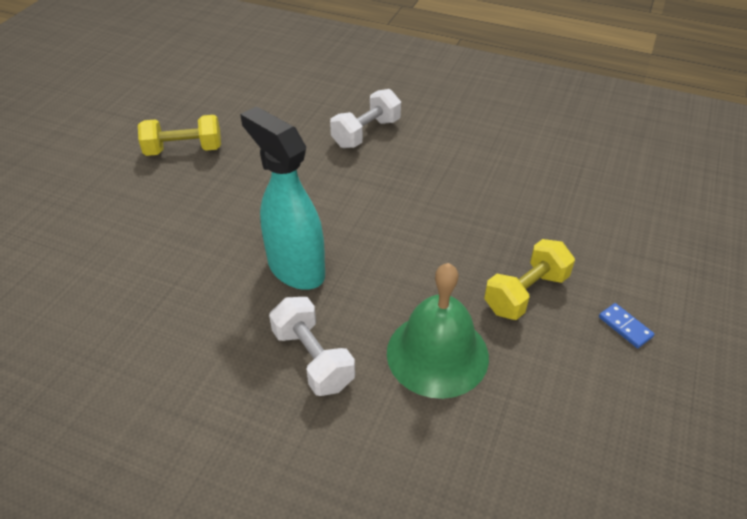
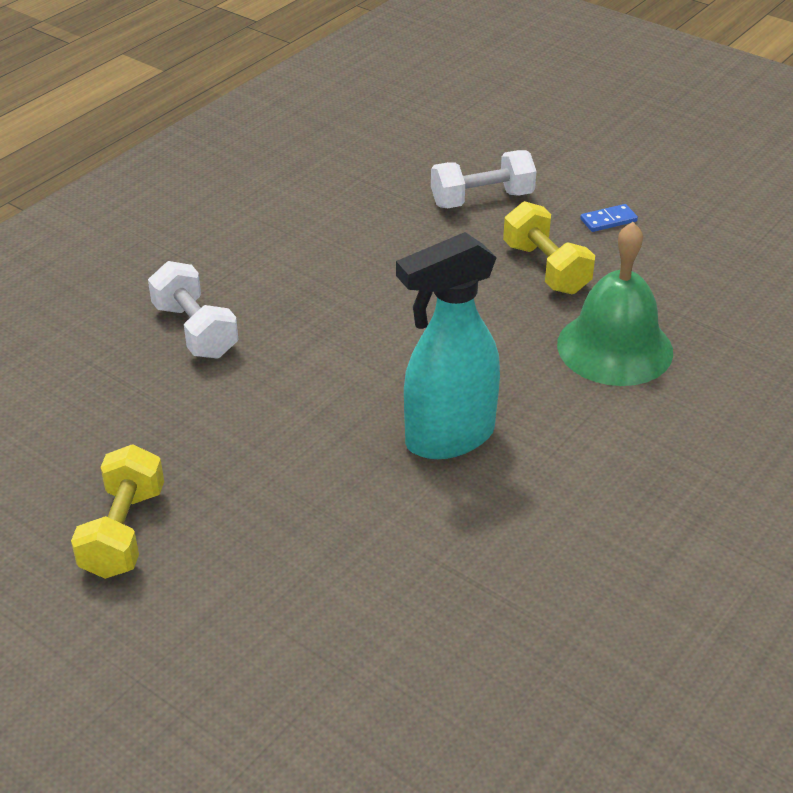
camera: 75 degrees left, 5 degrees down
(313, 359) = (600, 442): white dumbbell -> white dumbbell (482, 199)

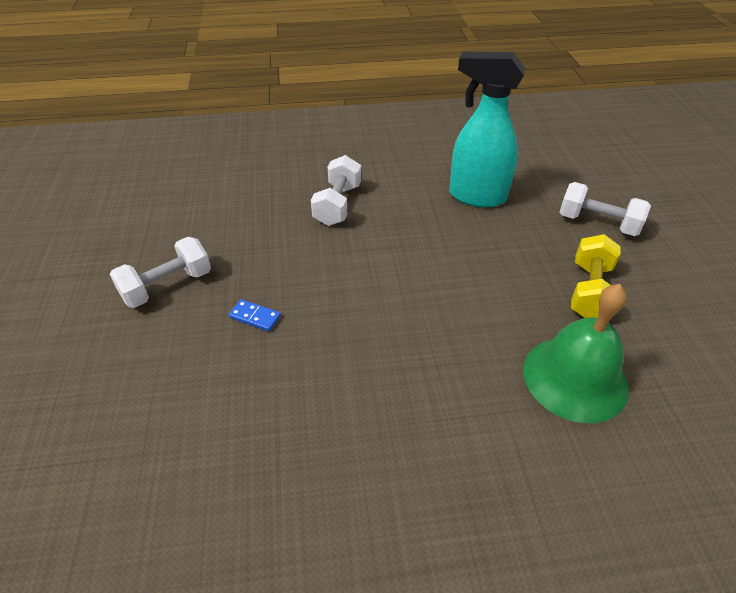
camera: 45 degrees right, 5 degrees up
(123, 532) = (167, 286): yellow dumbbell -> white dumbbell
(448, 438) = (385, 358): turquoise spray bottle -> turquoise spray bottle (476, 196)
(608, 220) = (679, 286): blue domino -> blue domino (255, 317)

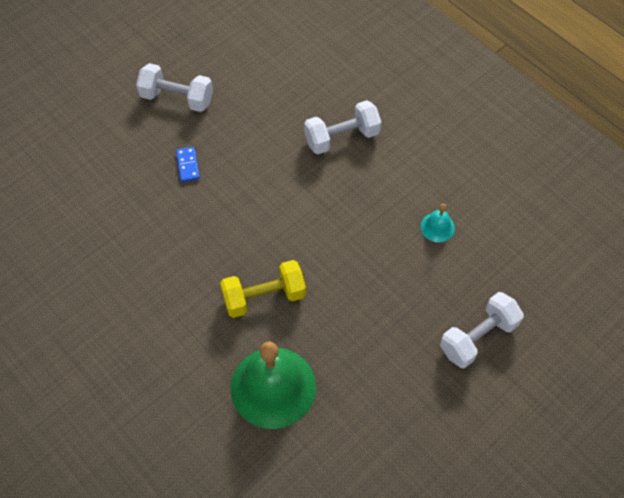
camera: 55 degrees right, 15 degrees up
(476, 196) = (437, 227): turquoise spray bottle -> turquoise bell
(589, 291) = (376, 363): yellow dumbbell -> yellow dumbbell (264, 297)
(597, 223) = (478, 337): white dumbbell -> white dumbbell turned 60 degrees clockwise

